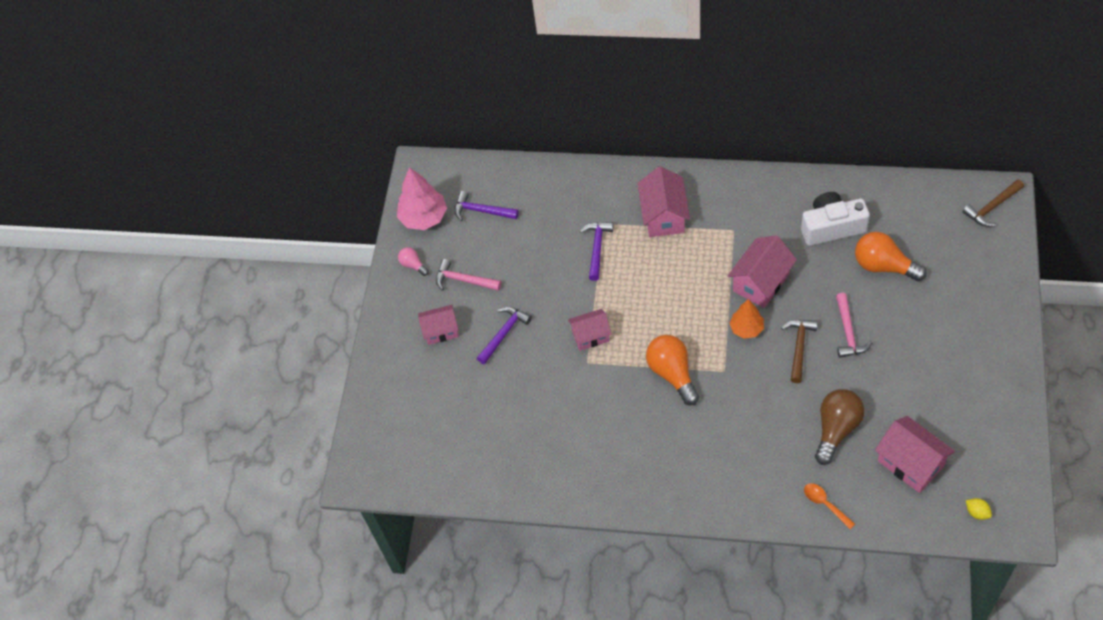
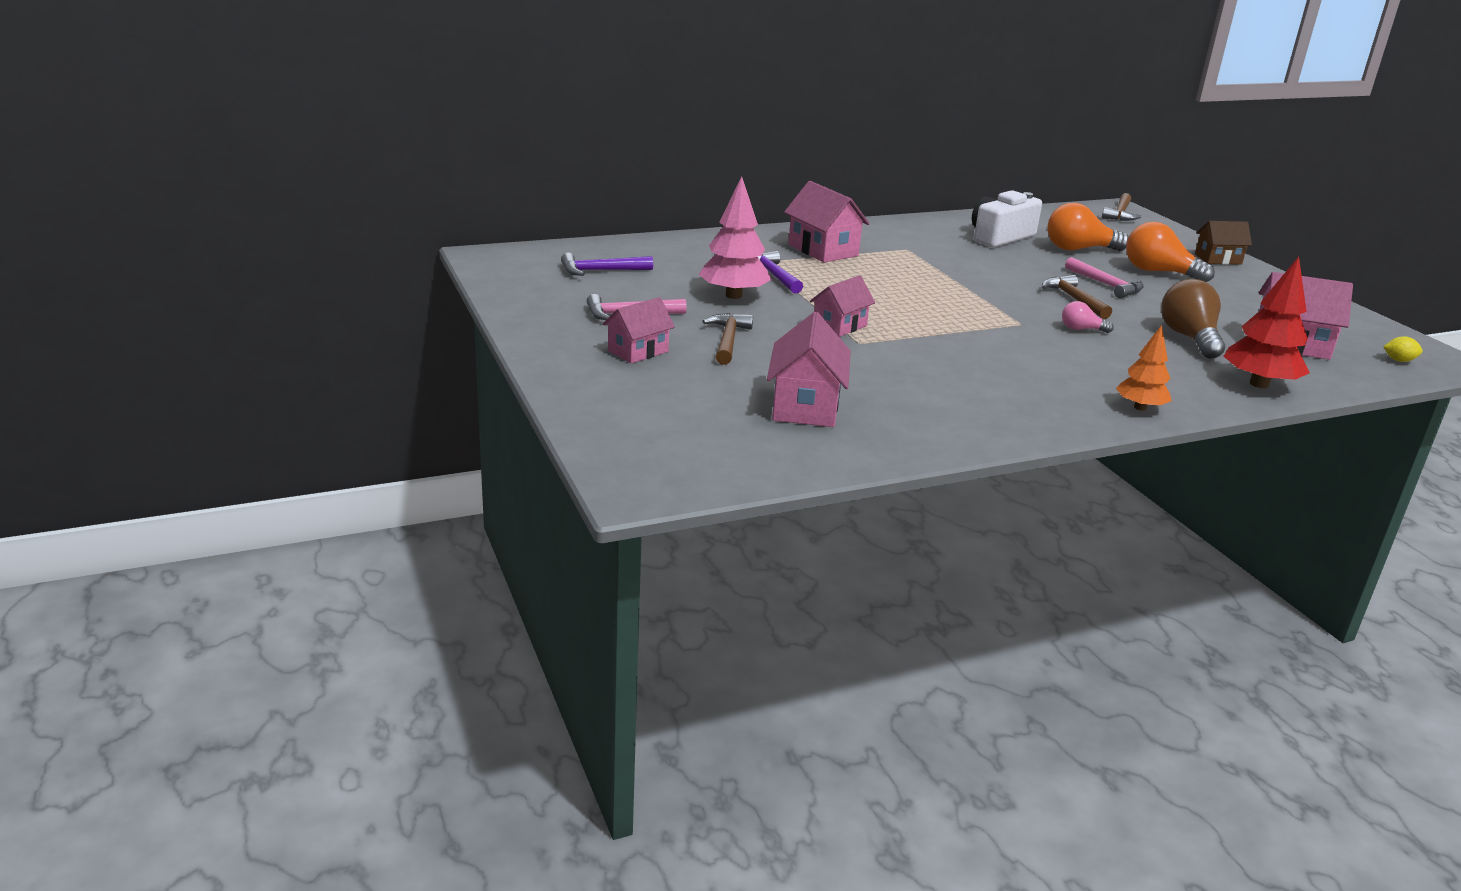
camera: 40 degrees left, 30 degrees down
(413, 265) = (545, 314): pink light bulb -> pink light bulb (1081, 329)
(424, 217) = (526, 283): pink tree -> pink tree (733, 295)
(504, 333) = (728, 340): purple hammer -> brown hammer
(672, 374) = (969, 334): orange light bulb -> orange light bulb (1159, 272)
(746, 328) = (1005, 297): orange tree -> orange tree (1140, 407)
(761, 282) = (979, 271): pink house -> pink house (805, 406)
(825, 504) = (1258, 384): orange spoon -> red tree
(998, 315) = (1218, 259): none -> brown house

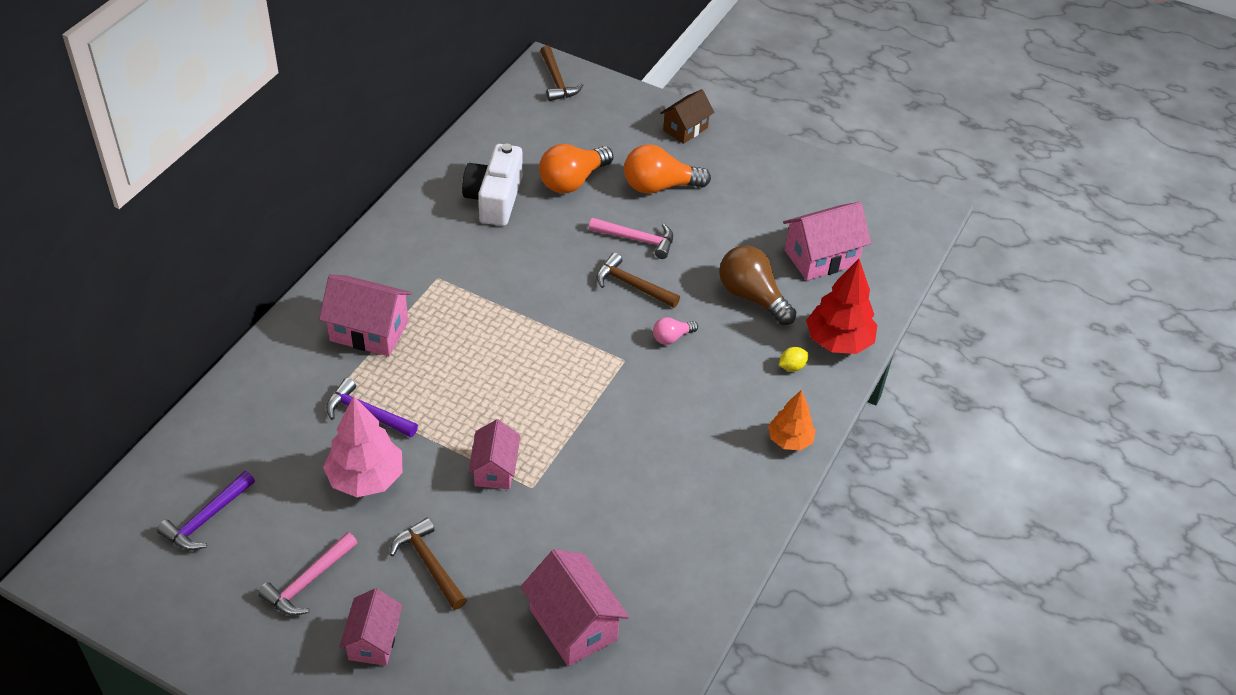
camera: 40 degrees left, 20 degrees up
(1398, 360) = (898, 234): yellow lemon -> yellow lemon (792, 367)

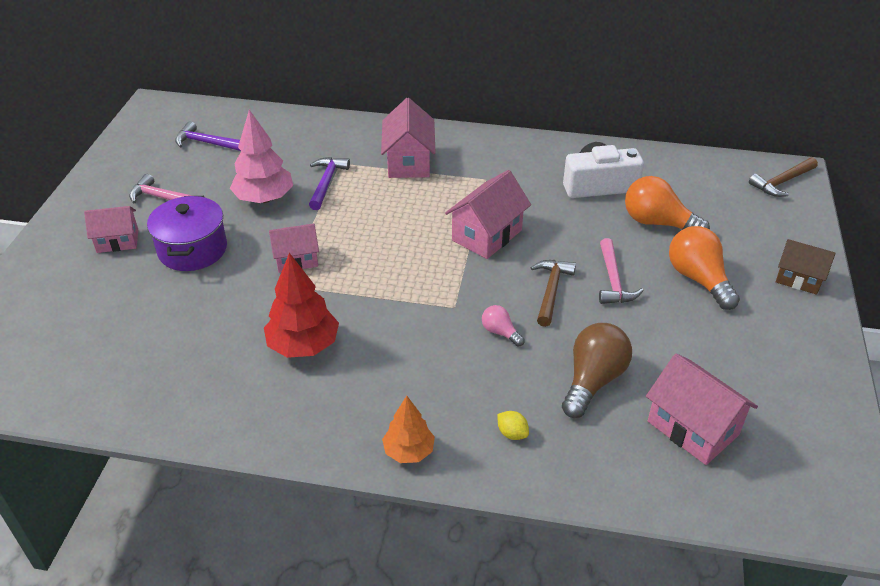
camera: 75 degrees right, 5 degrees down
(429, 563) = (192, 249): brown hammer -> purple pot
(573, 624) = (149, 343): pink house -> pink house (487, 235)
(838, 342) = (572, 468): red tree -> red tree (303, 345)

